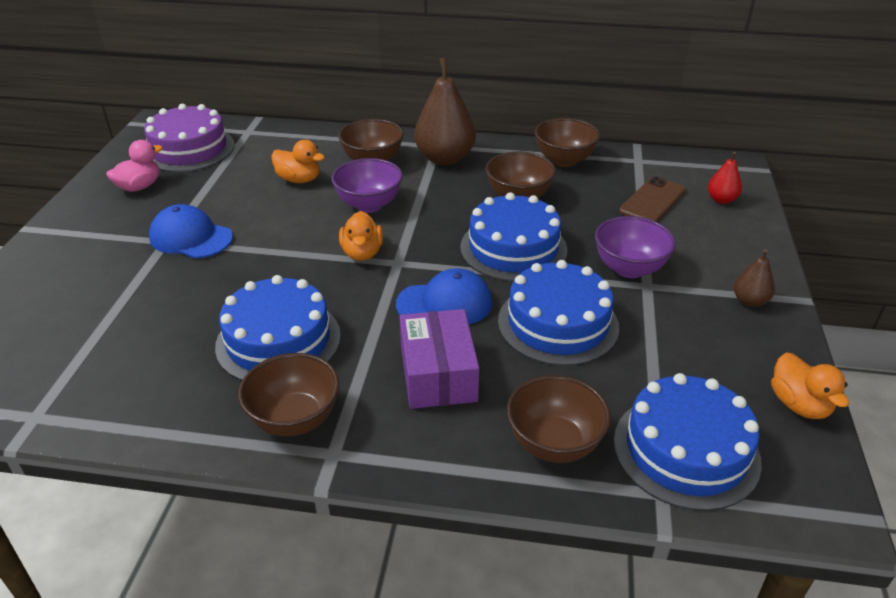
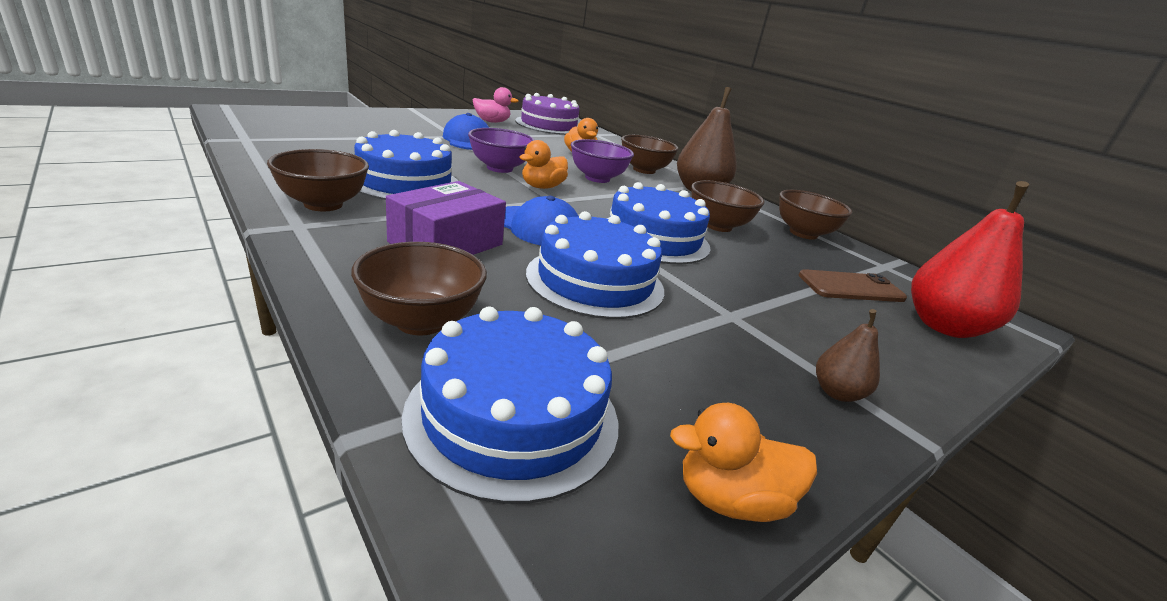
camera: 40 degrees right, 10 degrees down
(629, 268) = (736, 299): purple bowl -> purple bowl (499, 168)
(721, 200) = (943, 326): red pear -> red pear, size x2.03
(799, 405) = (730, 499): orange duck -> orange duck turned 60 degrees clockwise

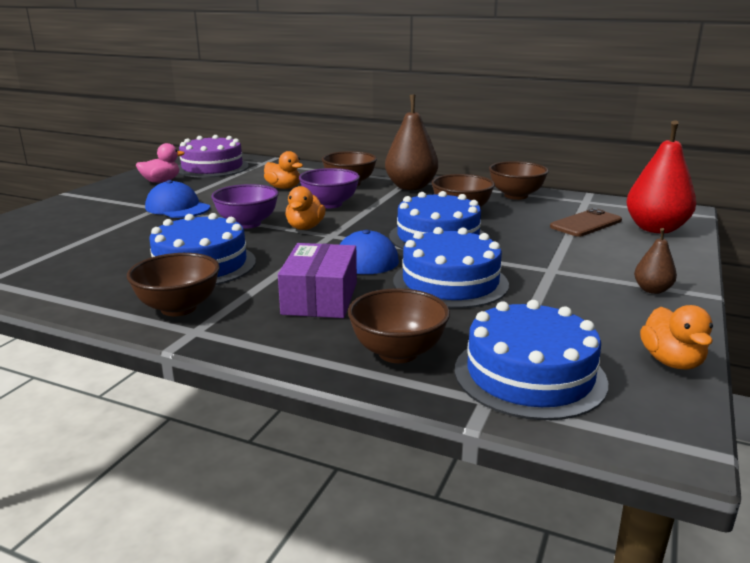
camera: 25 degrees left, 5 degrees down
(730, 499) = (671, 361): orange duck -> orange duck turned 60 degrees counterclockwise

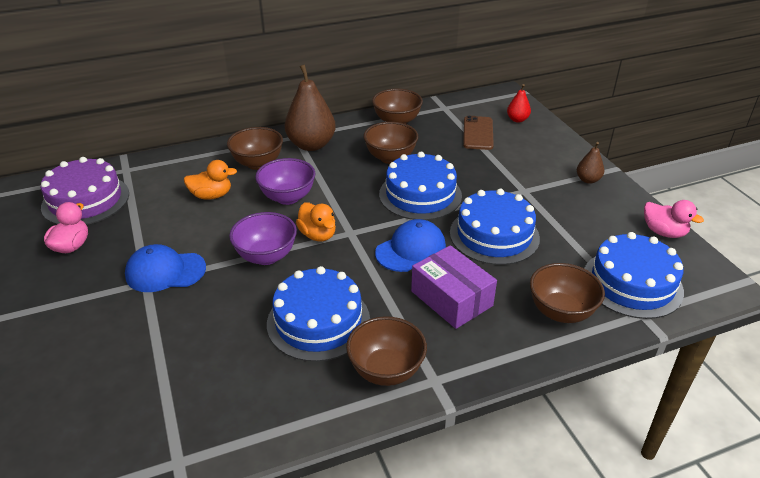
camera: 45 degrees left, 15 degrees up
(655, 229) = (517, 120): red pear -> red pear, size x0.49
(671, 361) = (663, 232): orange duck -> pink duck

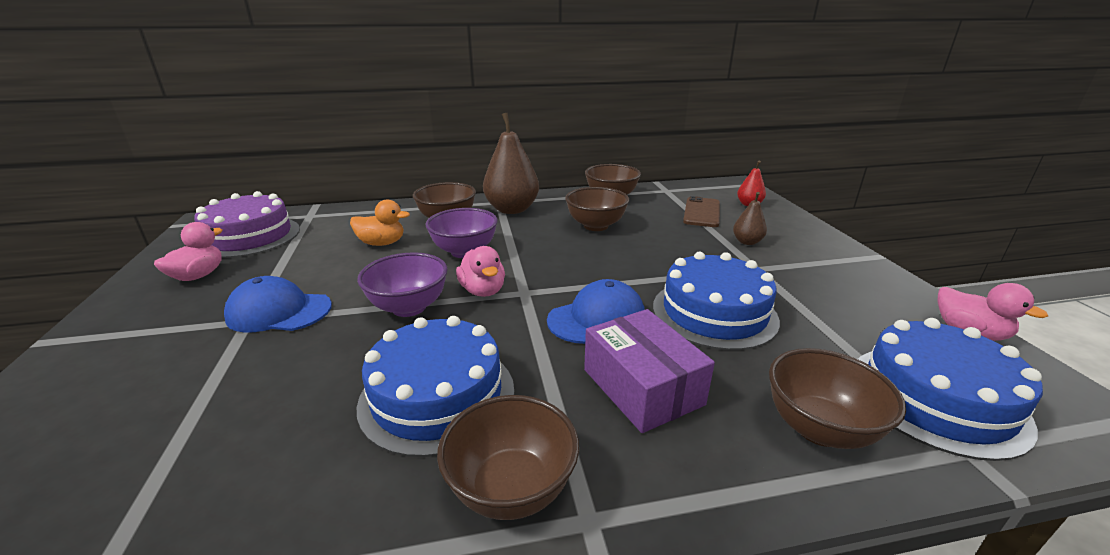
camera: 10 degrees right, 10 degrees down
(318, 235) = (483, 291): orange duck -> pink duck
(420, 195) = (622, 262): blue cake -> none
(588, 180) = (842, 264): brown pear -> brown pear (747, 242)

